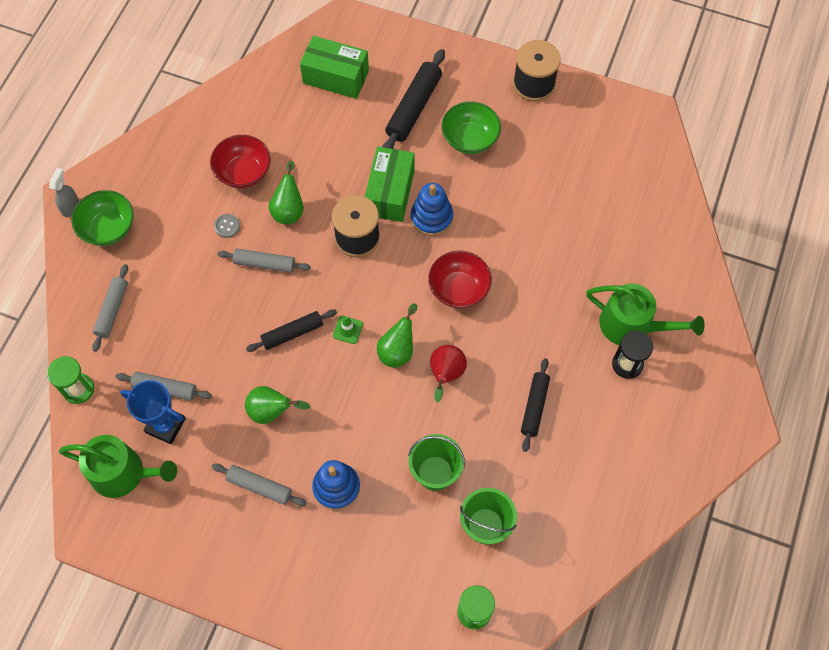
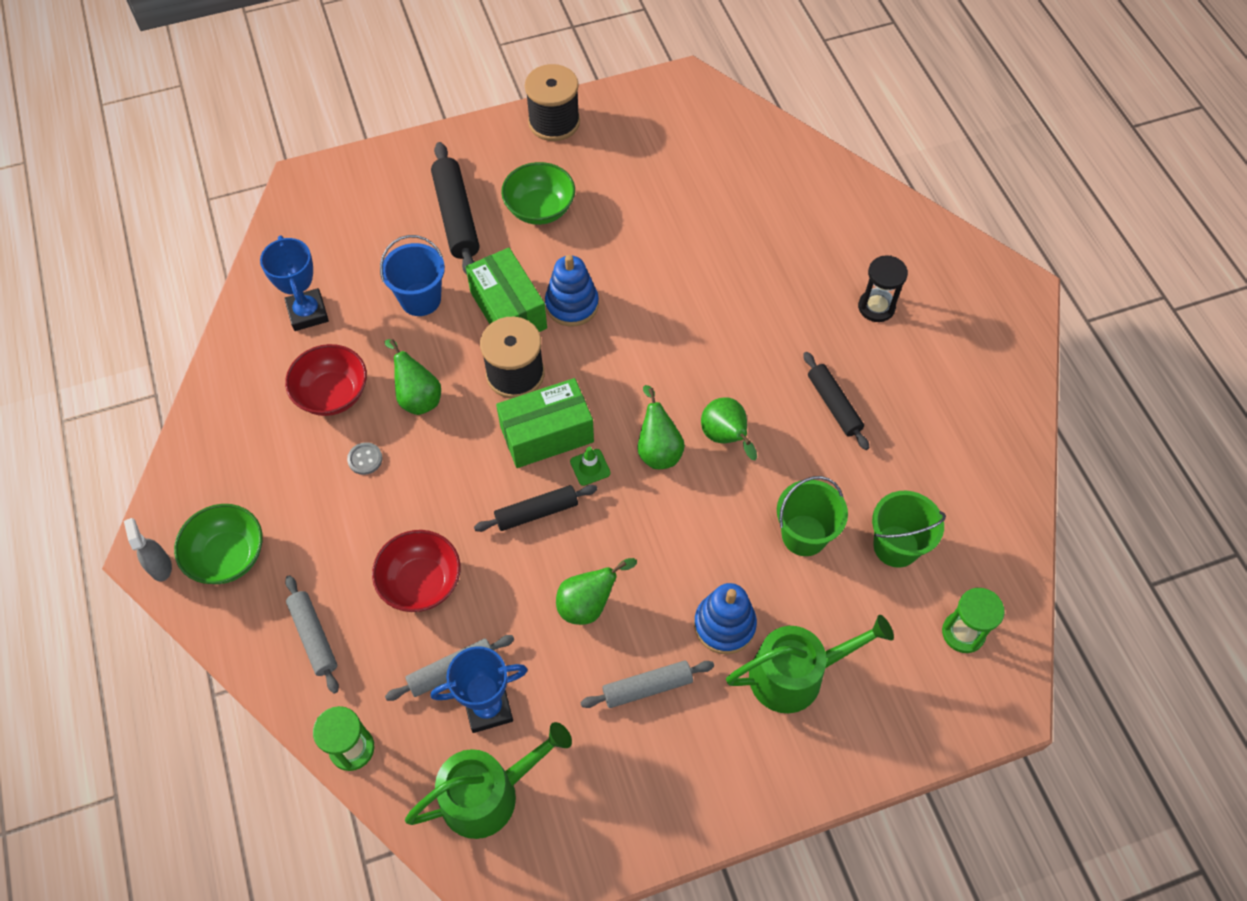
camera: 40 degrees left, 5 degrees down
(265, 264) = (442, 467): grey rolling pin -> none
(273, 110) = (307, 313): none -> blue trophy
(292, 333) = (537, 512): black rolling pin -> black rolling pin turned 45 degrees clockwise
(336, 77) = (346, 239): green box -> green box (547, 434)
(344, 148) = (420, 299): none -> blue bucket
(446, 375) = (726, 438): red pear -> green pear
(459, 289) = (661, 351): red bowl -> red bowl (421, 582)
(632, 325) = (847, 271): green watering can -> green watering can (795, 674)

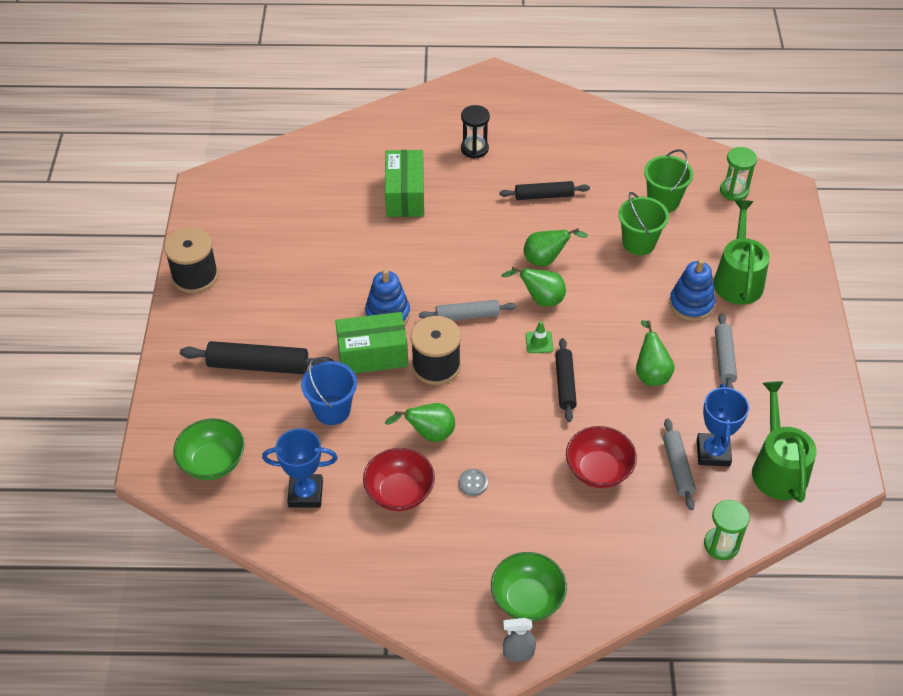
camera: 70 degrees left, 10 degrees down
(313, 636) = (621, 551): grey rolling pin -> grey rolling pin (467, 316)
(540, 209) = (282, 309): green bowl -> green bowl (212, 462)
(547, 434) = (500, 360): green box -> green box (405, 195)

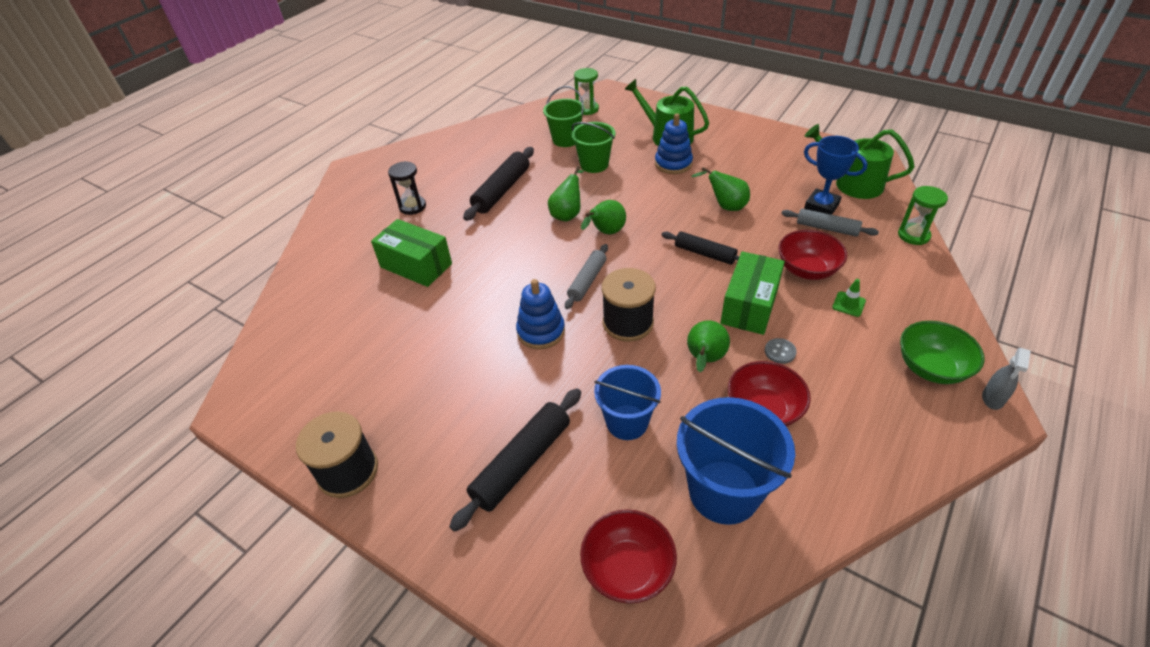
camera: 55 degrees left, 5 degrees down
(212, 462) = (628, 569): green bowl -> red bowl
(305, 493) = (723, 491): blue trophy -> blue bucket
(372, 355) = (581, 362): green box -> green box (749, 306)
(539, 342) = (650, 251): green traffic cone -> green traffic cone (848, 304)
(544, 196) = (502, 190): black rolling pin -> black rolling pin, size x1.53
(724, 358) = (735, 168): grey rolling pin -> none

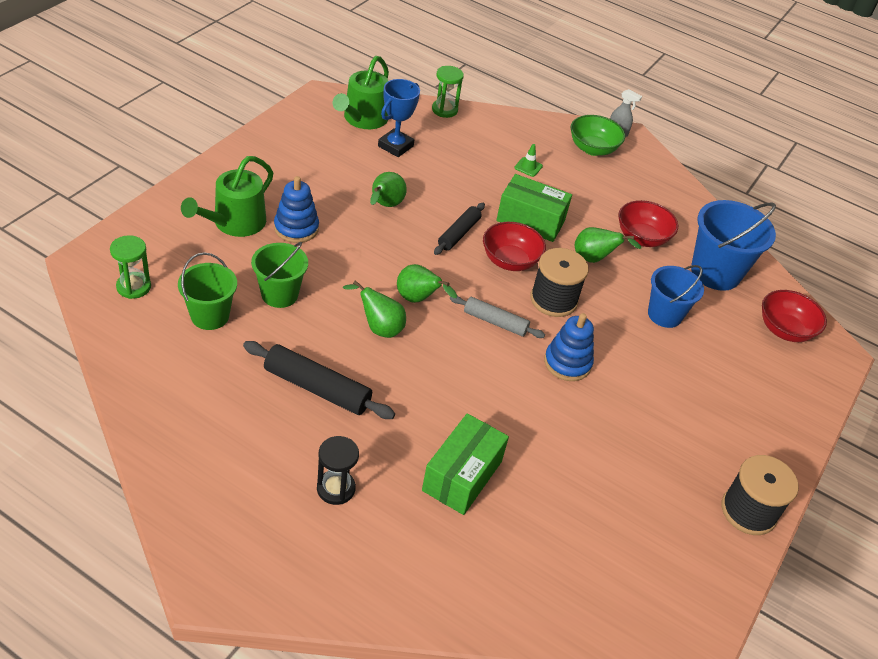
camera: 100 degrees left, 0 degrees up
(522, 463) = (715, 384): black rolling pin -> none
(780, 352) = (582, 216): grey button -> none
(807, 270) = (485, 177): red bowl -> red bowl (510, 261)
(827, 228) = (429, 152): grey rolling pin -> none

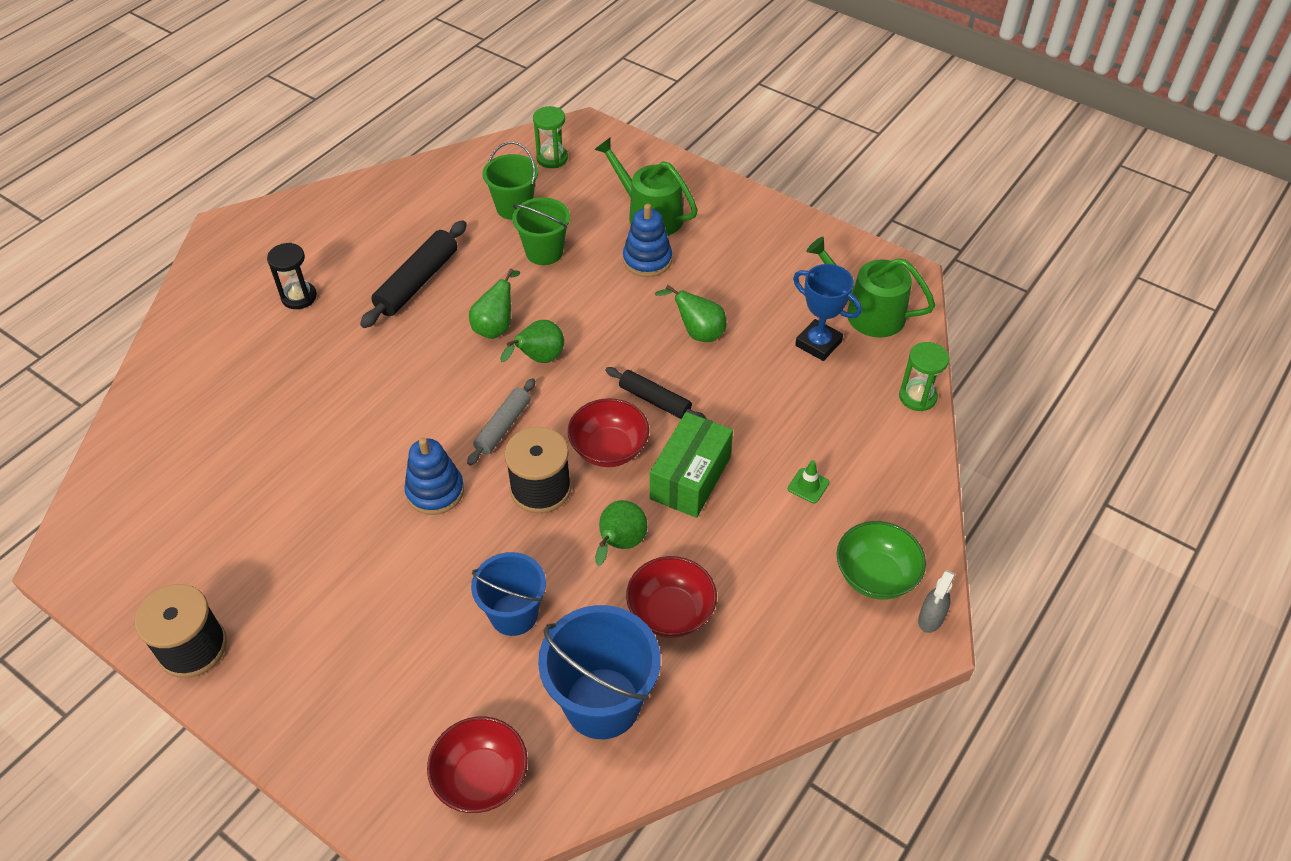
camera: 100 degrees right, 5 degrees up
(462, 476) = (295, 386): green box -> none

